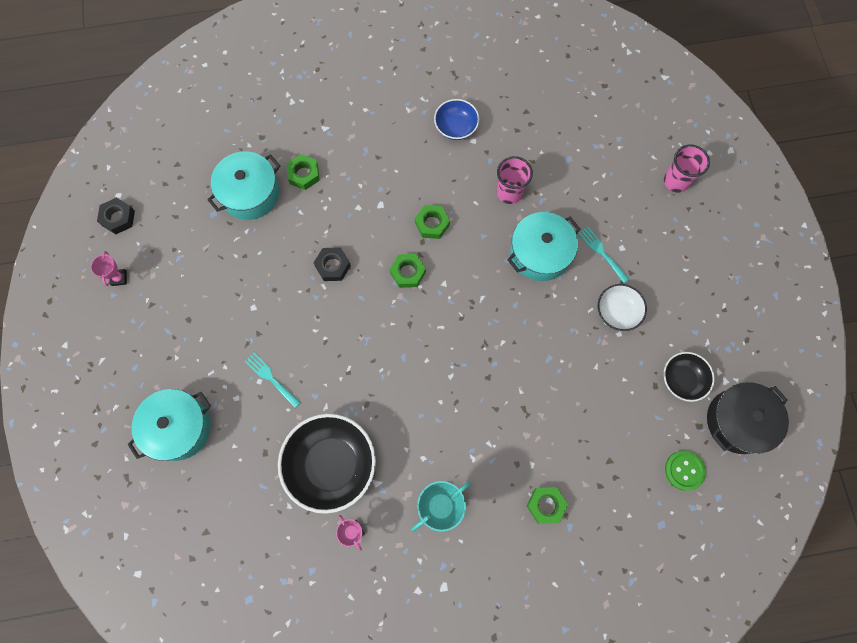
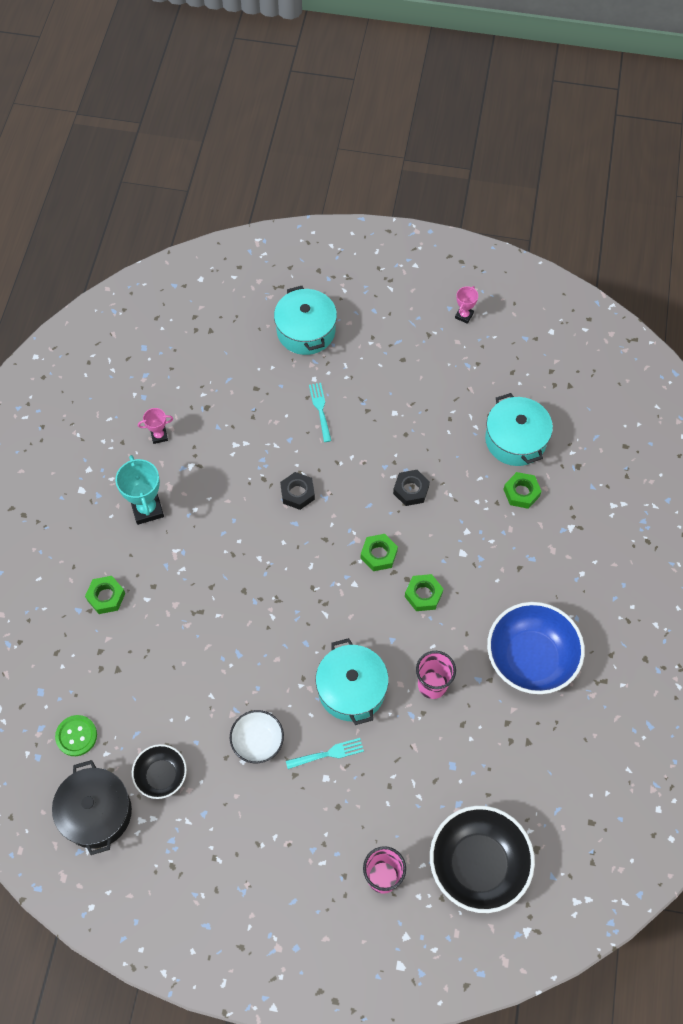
camera: 110 degrees right, 10 degrees down
(118, 218) = (526, 327): black nut -> black nut (297, 493)
(119, 278) = (464, 316): pink trophy -> pink trophy turned 75 degrees counterclockwise
(271, 378) = (320, 409): turquoise fork -> turquoise fork turned 75 degrees counterclockwise
(331, 464) = (222, 435): black bowl -> black bowl (478, 864)
(456, 127) = (531, 658): blue bowl -> blue bowl, size x1.83

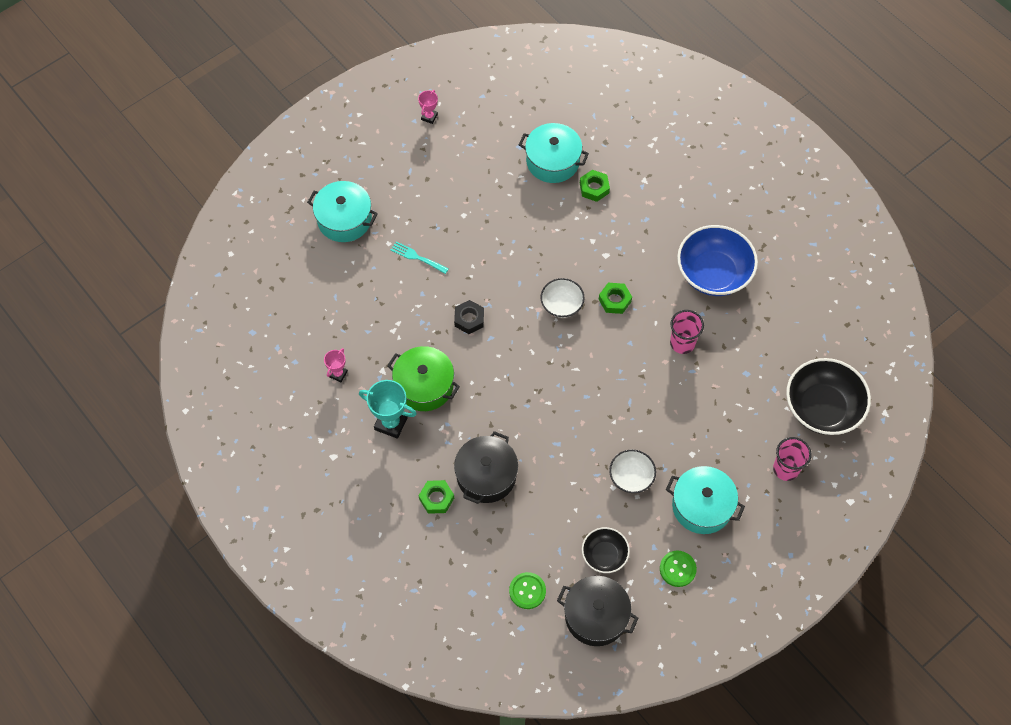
camera: 50 degrees left, 0 degrees up
(159, 619) = (486, 475): none -> black pot
(198, 851) = (677, 569): none -> green button
(204, 507) = (424, 386): none -> green pot
(328, 754) = (676, 440): turquoise fork -> none
(351, 689) = (643, 393): turquoise pot -> turquoise pot (702, 506)
(378, 554) = (561, 304): green nut -> white bowl
(411, 490) = (532, 250): black nut -> none
(464, 316) = (429, 117): pink trophy -> pink trophy turned 45 degrees clockwise

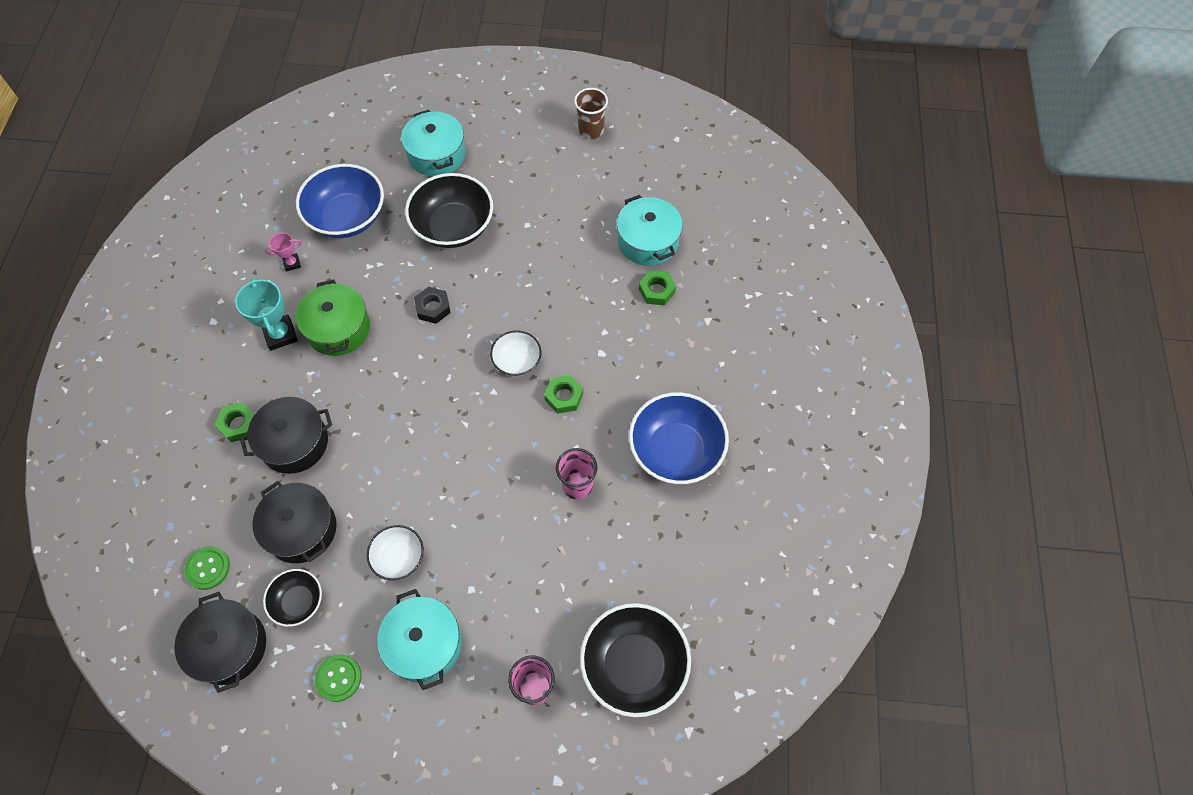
camera: 45 degrees right, 0 degrees up
(336, 312) = (347, 217): none -> blue bowl
(417, 257) = (453, 227): turquoise fork -> black bowl
(429, 117) = (591, 130): pink trophy -> brown cup
(555, 517) = (301, 529): none -> black pot

